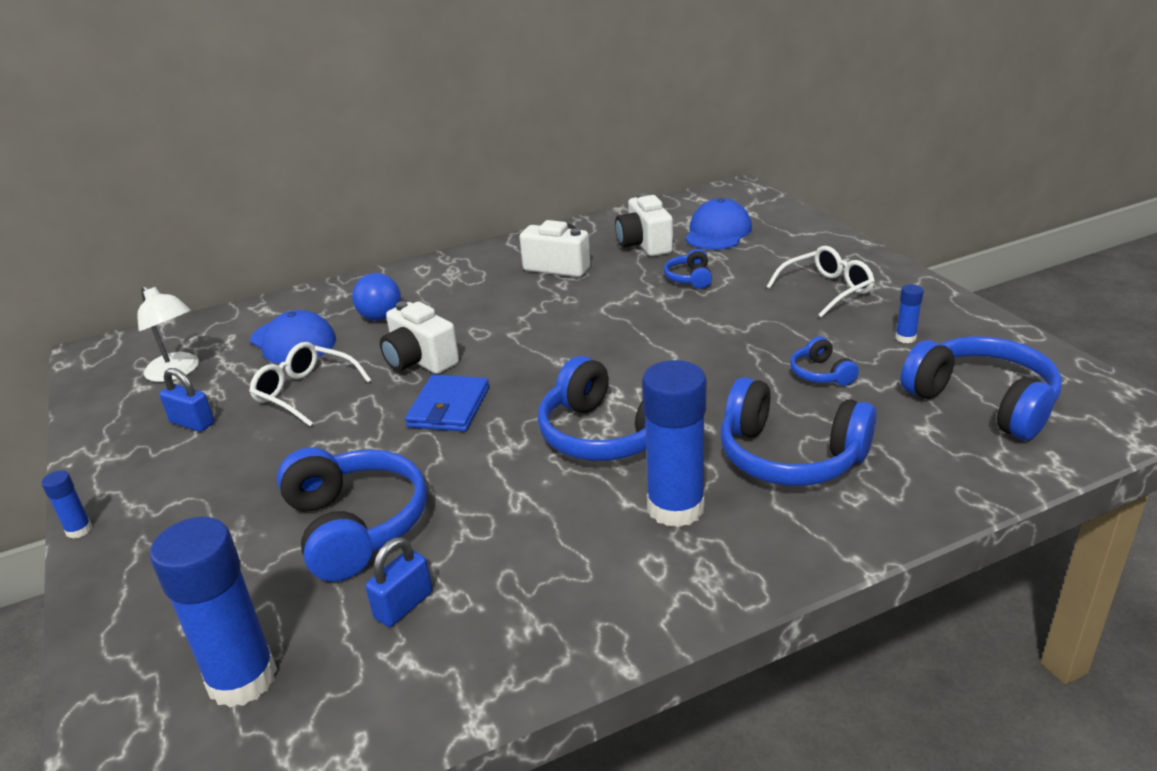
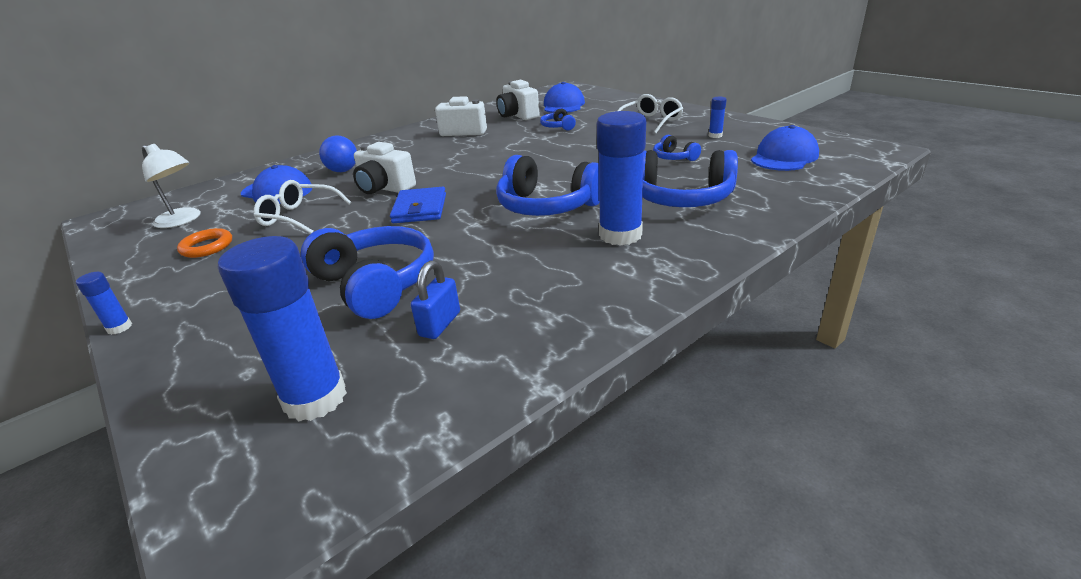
camera: 15 degrees left, 0 degrees up
(192, 423) = (207, 247): blue padlock -> orange ring
(982, 402) = (784, 157): blue headphones -> blue cap

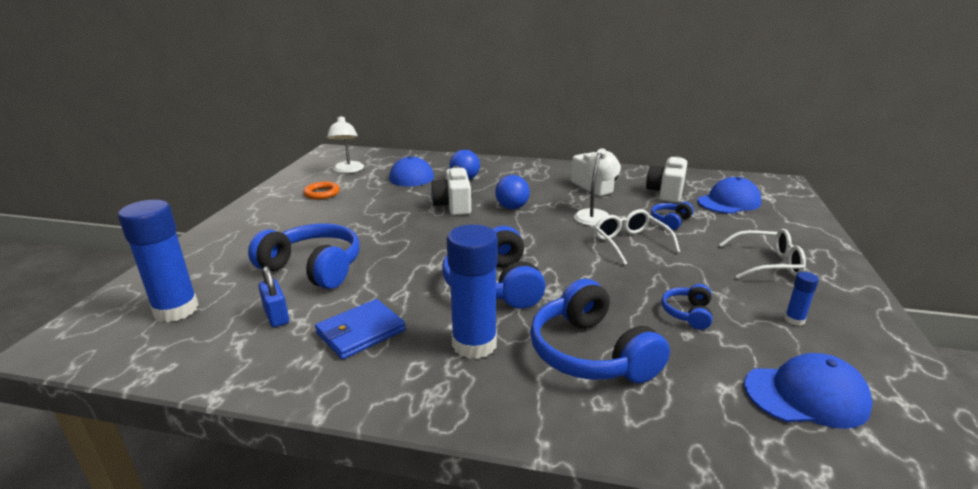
camera: 50 degrees right, 5 degrees down
(119, 327) = (223, 217): blue glue stick -> none
(298, 216) = (383, 199): white glasses -> white glasses (630, 243)
(375, 284) = (313, 268): blue headphones -> blue headphones turned 75 degrees counterclockwise
(420, 209) = (434, 233): blue wallet -> blue wallet (360, 332)
(437, 167) = (512, 207): none -> blue ball
(440, 324) = (276, 316): blue padlock -> blue padlock turned 75 degrees clockwise
(506, 144) = (595, 215): none -> white lamp

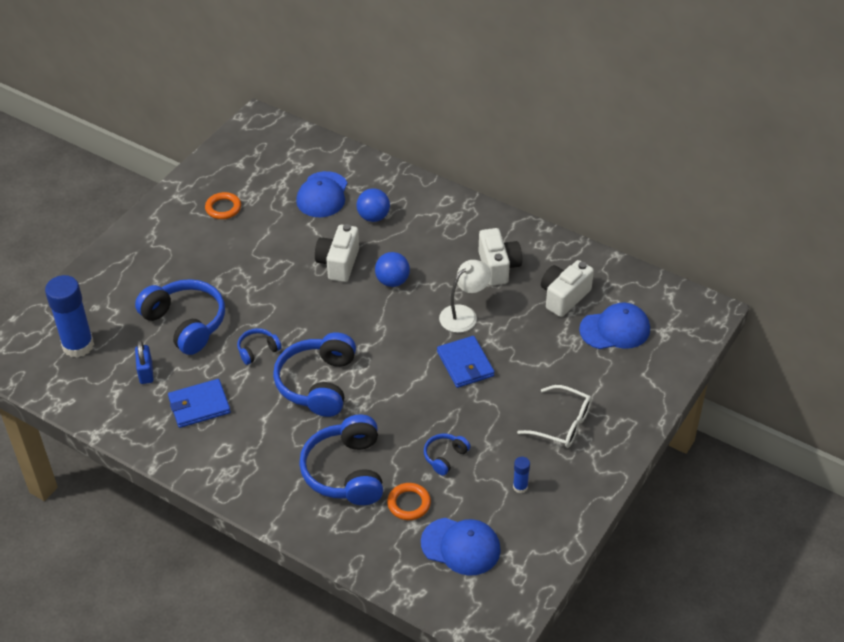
camera: 20 degrees right, 20 degrees up
(348, 170) = (261, 168): white lamp -> none
(474, 344) = (271, 440): blue glue stick -> none
(630, 243) = (465, 364): white glasses -> blue wallet
(670, 221) = (529, 343): blue headphones -> blue headphones (258, 350)
(696, 366) = (409, 503): none -> orange ring

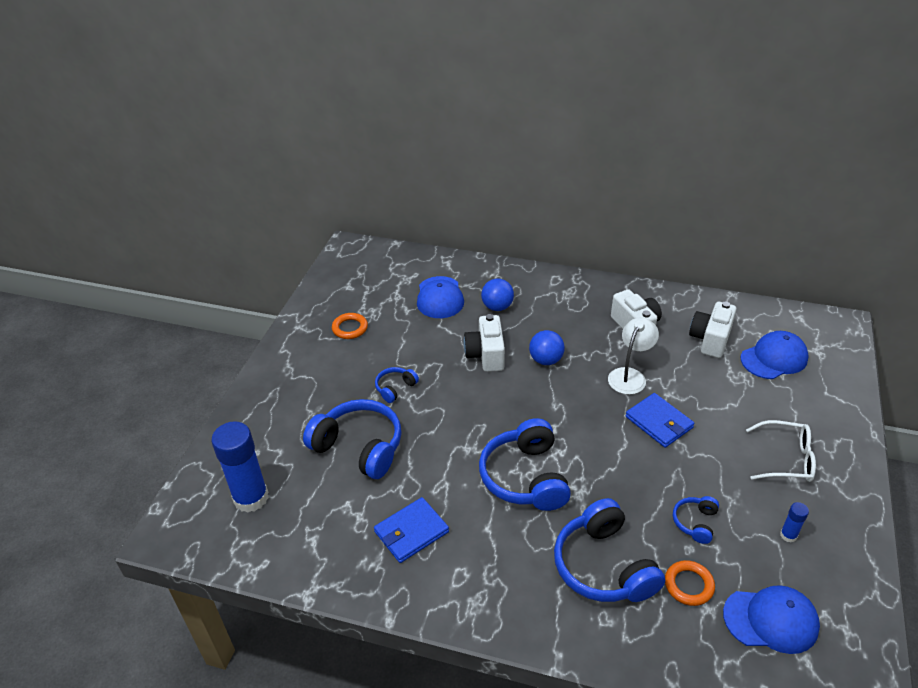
camera: 15 degrees left, 5 degrees down
(146, 372) = (337, 509): blue padlock -> none
(258, 350) = (447, 457): blue headphones -> blue headphones (395, 388)

